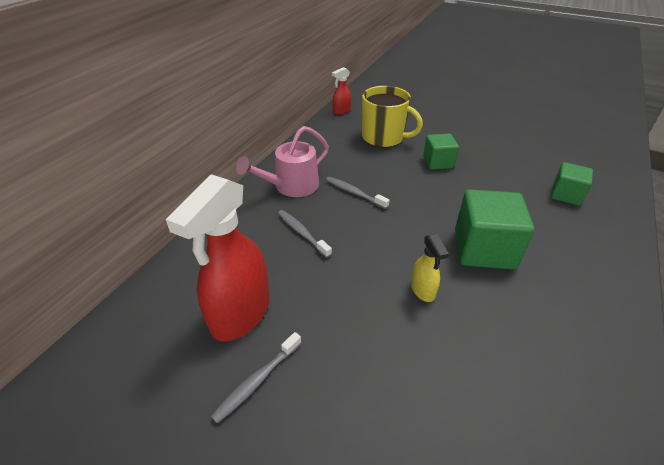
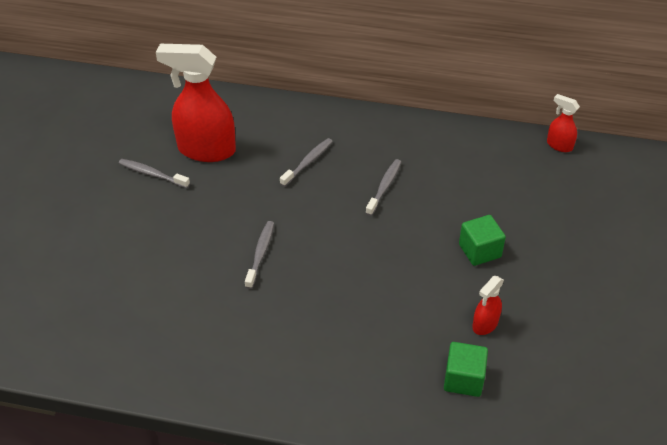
camera: 75 degrees right, 5 degrees up
(291, 186) = (376, 139): pink watering can -> none
(384, 138) = (512, 195): yellow mug -> none
(423, 290) = (260, 254): yellow spray bottle -> grey toothbrush
(484, 249) = (330, 297): green cube -> none
(511, 175) = (485, 324): none -> red spray bottle

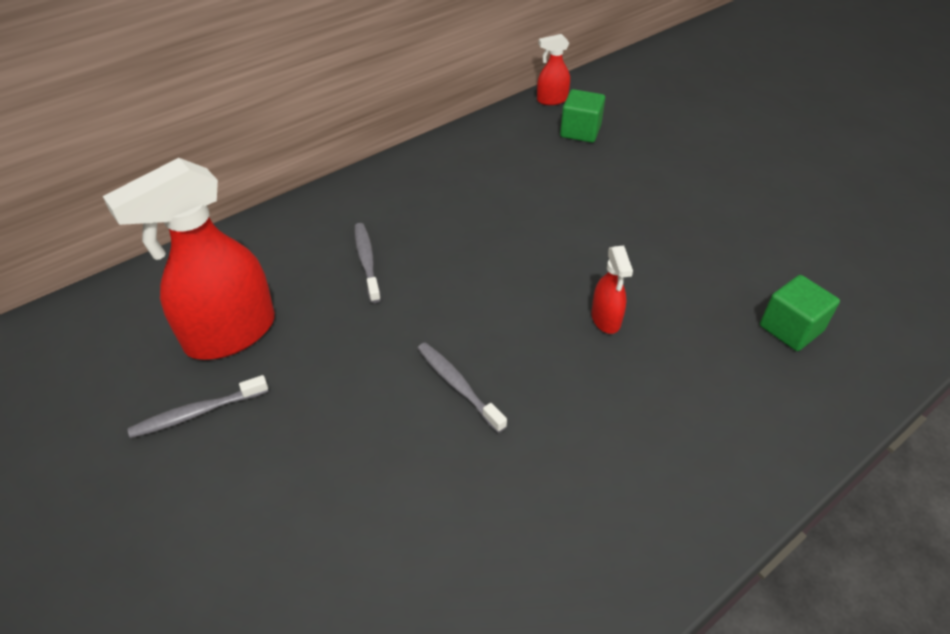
camera: 50 degrees left, 0 degrees up
(384, 187) = (473, 228): grey toothbrush -> none
(479, 251) = (630, 218): green cube -> green cube (580, 131)
(485, 324) = (729, 271): red spray bottle -> red spray bottle (606, 319)

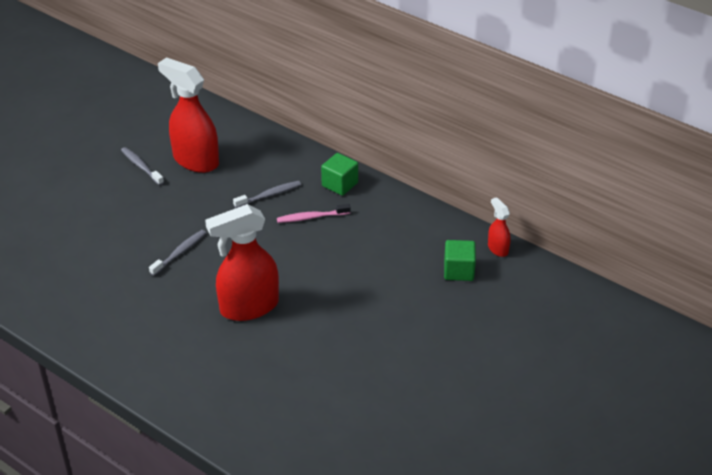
camera: 75 degrees right, 5 degrees down
(436, 228) = (311, 217): none -> pink toothbrush
(606, 319) = (248, 307): red spray bottle -> red spray bottle, size x2.12
(791, 328) = (265, 398): green cube -> green cube (340, 184)

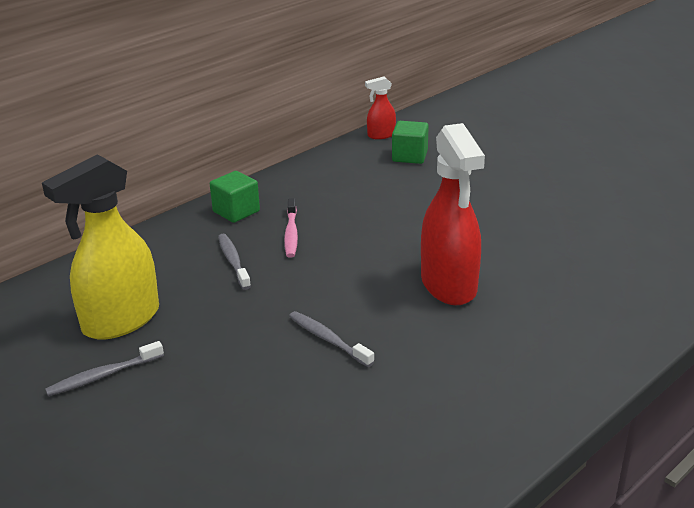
camera: 80 degrees left, 10 degrees down
(195, 160) = (120, 321): red spray bottle -> yellow spray bottle

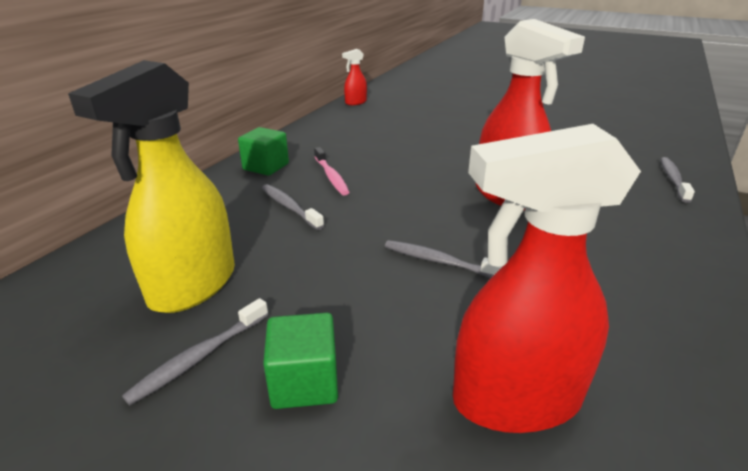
camera: 20 degrees left, 0 degrees up
(301, 453) = (515, 400): none -> red spray bottle
(409, 156) = (390, 112): green cube -> green cube (304, 382)
(653, 298) = (673, 180): none -> grey toothbrush

